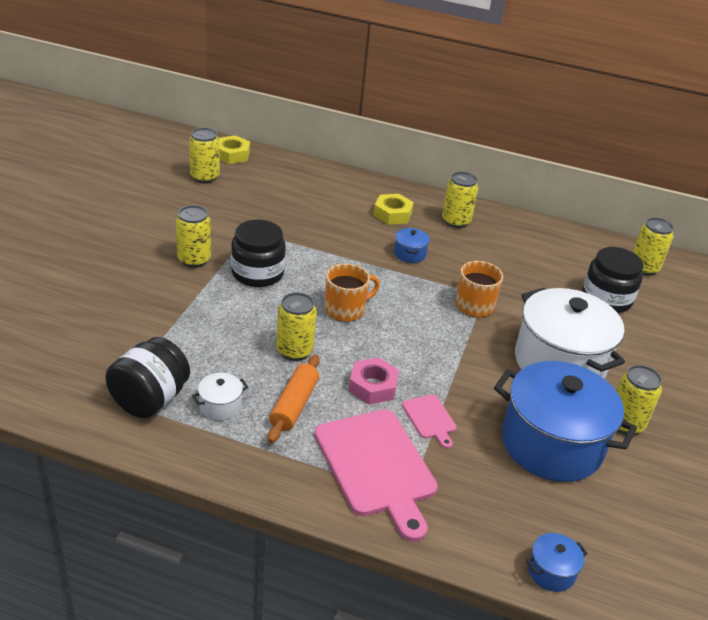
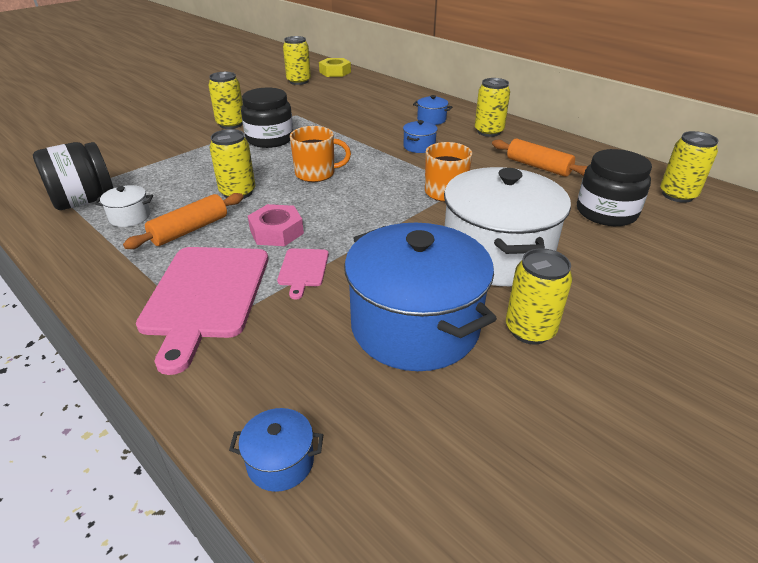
camera: 30 degrees right, 0 degrees up
(392, 214) = (431, 120): yellow nut -> blue pot
(526, 258) = (538, 167): none -> orange rolling pin

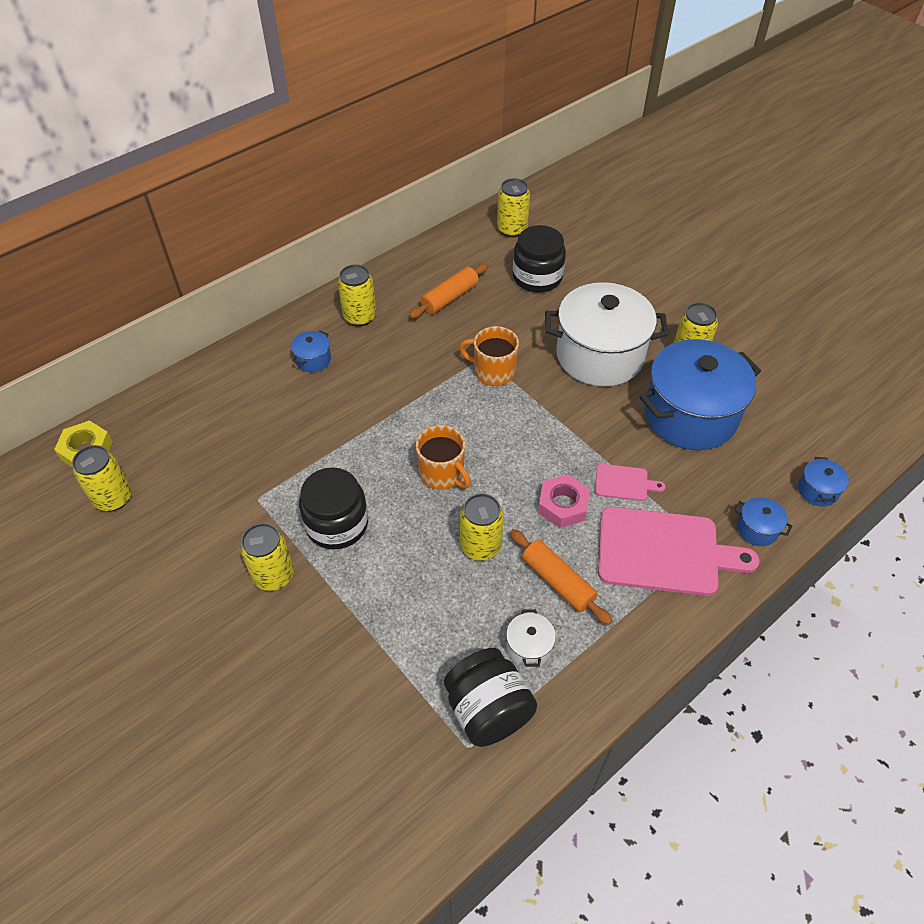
camera: 85 degrees left, 15 degrees up
(316, 173) = (442, 474): orange mug -> orange mug turned 135 degrees clockwise
(419, 146) = (388, 379): blue pot -> blue pot (757, 529)

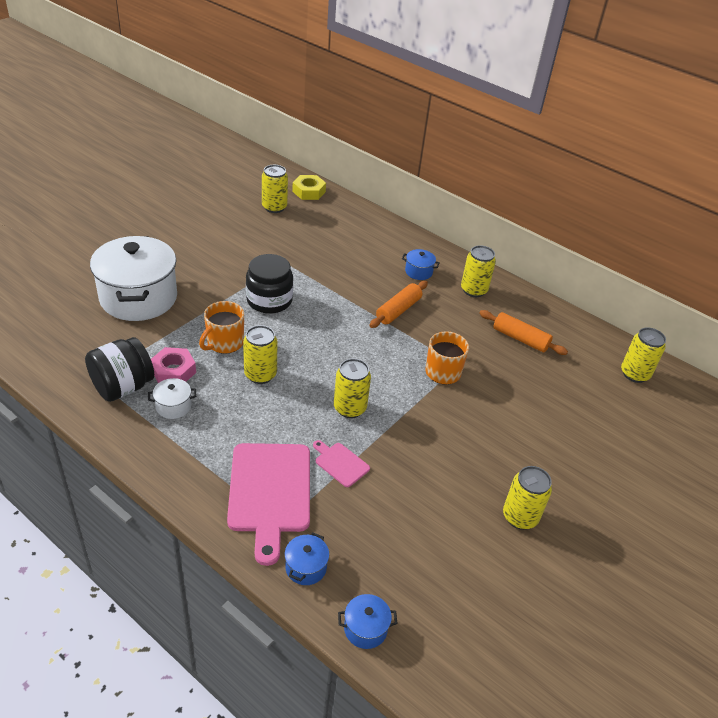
camera: 75 degrees right, 10 degrees down
(273, 575) = (224, 277): yellow can -> yellow can (350, 408)
(442, 474) = (325, 349): orange mug -> orange mug (224, 343)
(537, 277) = (576, 395): black jar -> none
(557, 581) = (232, 421): orange rolling pin -> orange rolling pin (398, 310)
(563, 505) = (308, 422): pink nut -> pink nut (173, 371)
(599, 355) = (491, 444): white pot -> white pot (138, 298)
(624, 483) = (340, 463): pink cutting board -> pink cutting board turned 135 degrees clockwise
(690, 415) = (437, 516): blue pot -> none

